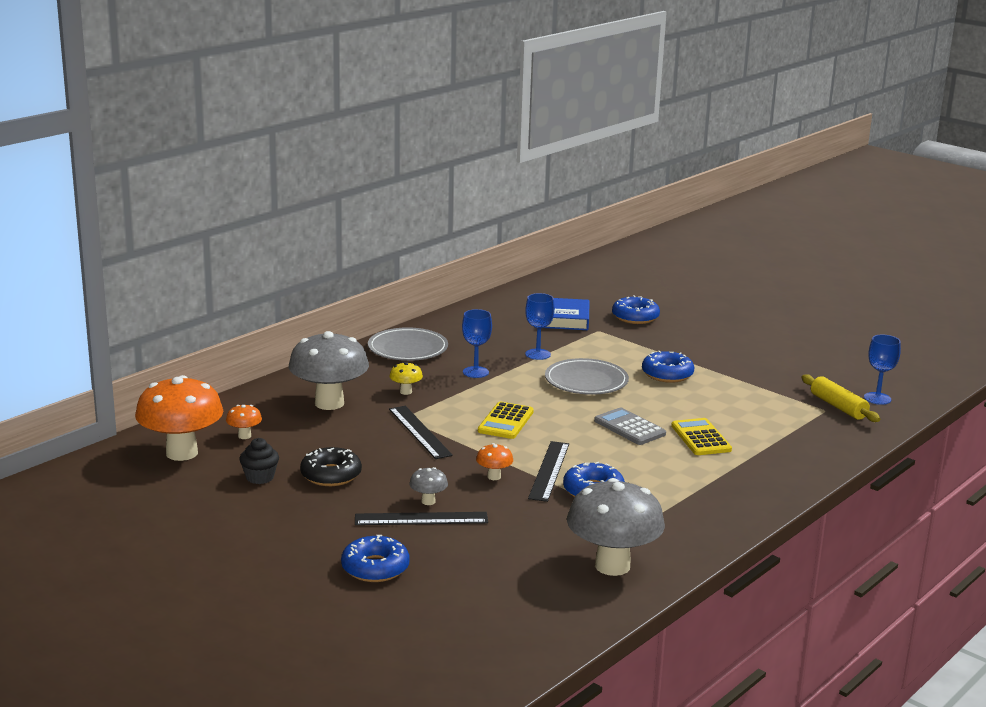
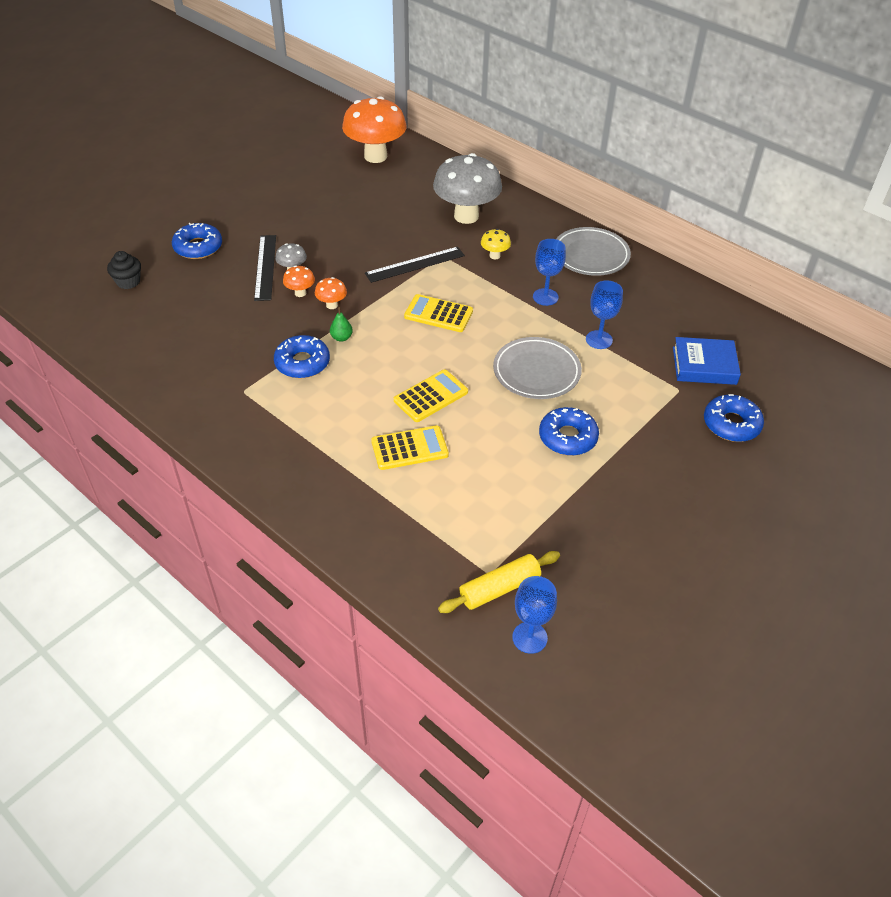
camera: 90 degrees right, 25 degrees up
(244, 436) = (404, 180): orange mushroom -> orange mushroom (300, 293)
(260, 477) = (336, 191): black cupcake -> black cupcake (128, 282)
(331, 475) = (339, 222): black donut -> none
(549, 471) = (341, 338): black ruler -> green pear
(612, 566) = (175, 366): grey mushroom -> none
(629, 427) = (431, 396): grey calculator -> yellow calculator

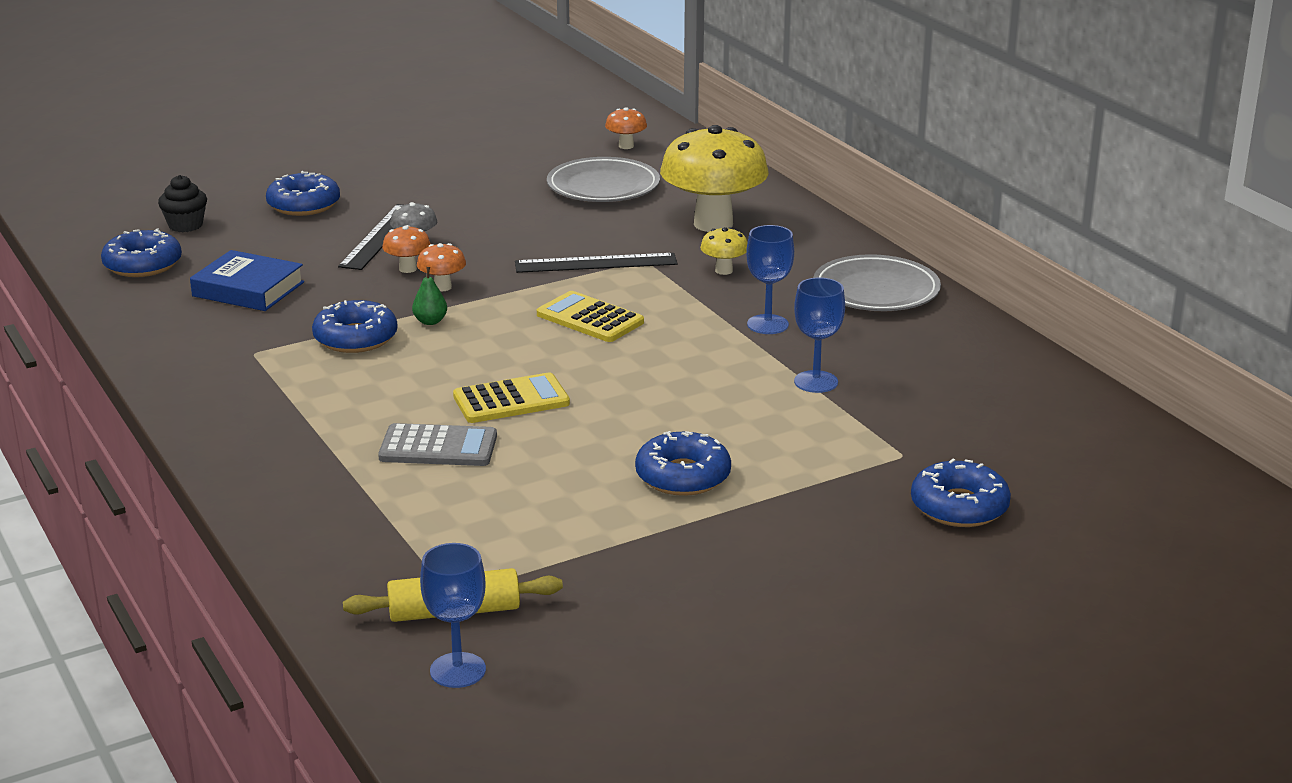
camera: 20 degrees right, 20 degrees down
(120, 325) = (143, 264): none -> blue donut
(375, 156) = (626, 146): orange mushroom -> orange mushroom, size x0.43
(409, 448) = (438, 447): yellow calculator -> grey calculator
(466, 216) = (713, 224): grey mushroom -> yellow mushroom
(536, 372) = (690, 400): grey plate -> grey plate (603, 186)
(704, 365) = (966, 436): blue book -> blue book (248, 289)

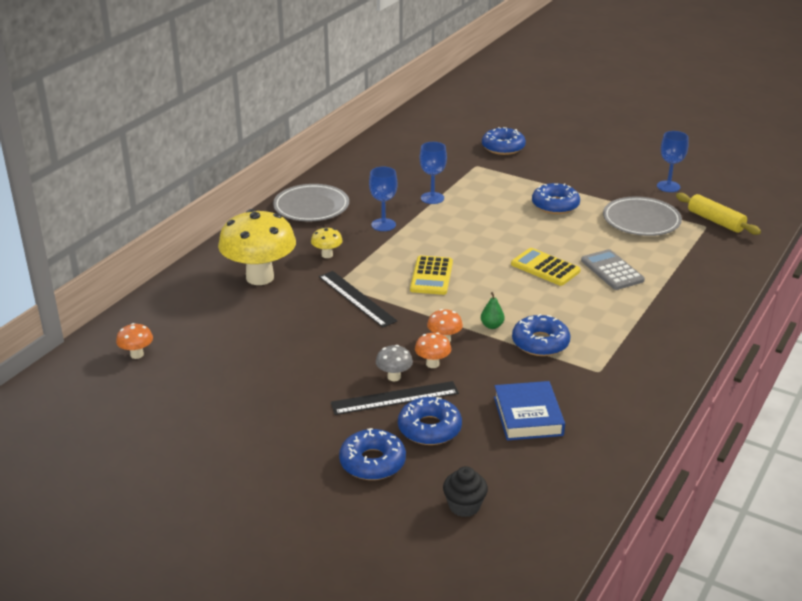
camera: 120 degrees left, 5 degrees up
(143, 264) = (546, 488): blue donut -> blue donut (429, 428)
(458, 670) = (744, 208): blue goblet -> blue goblet (668, 186)
(603, 186) = (227, 337): grey plate -> grey plate (641, 220)

